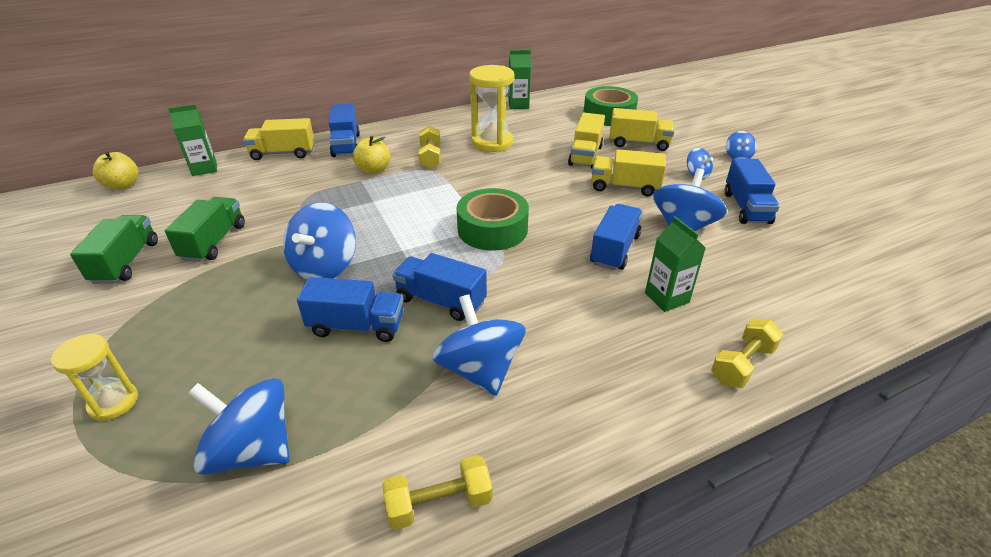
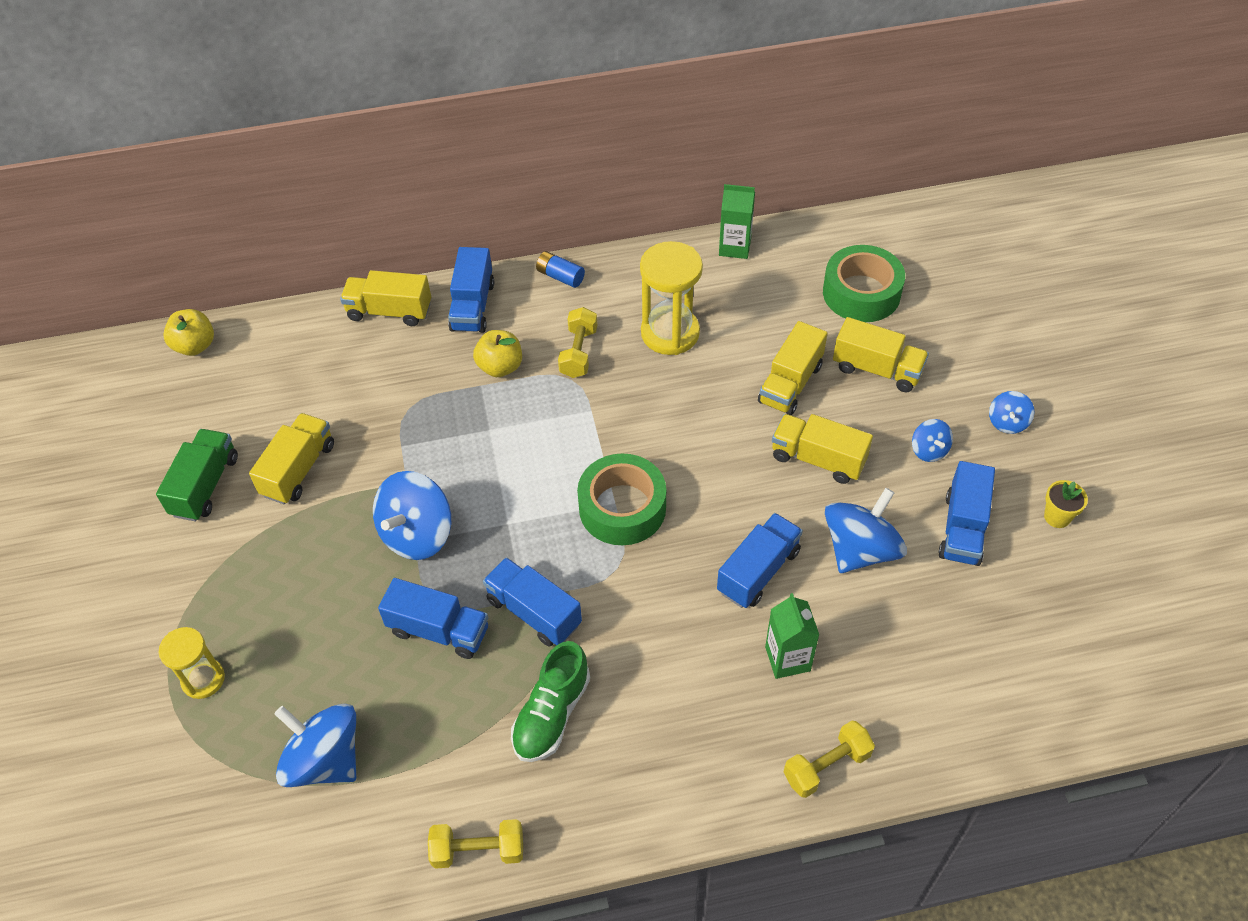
camera: 15 degrees right, 15 degrees up
(204, 168) = (290, 327): green carton -> none
(214, 242) = (298, 470): green truck -> yellow truck
(406, 127) = (560, 276): none -> blue battery
(480, 369) = (551, 714): blue spinning top -> green shoe
(803, 194) = (1057, 517): none -> yellow flower pot

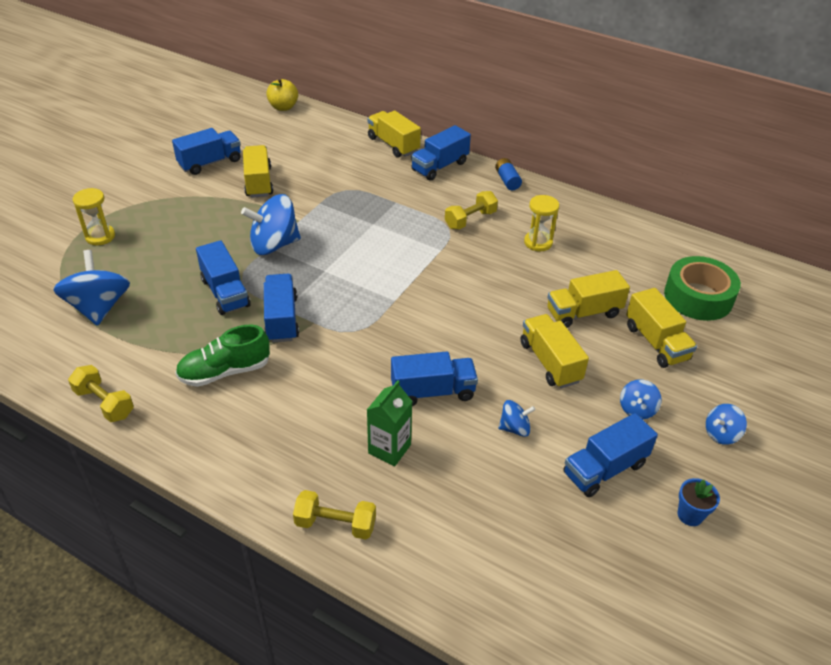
camera: 40 degrees right, 10 degrees down
(205, 486) = (210, 163): green truck -> blue truck
(298, 470) = (258, 182): yellow truck -> yellow truck turned 75 degrees counterclockwise
(500, 367) = (417, 200): yellow apple -> none
(622, 508) = (395, 305): green tape -> none
(670, 333) = (538, 242): yellow hourglass -> yellow hourglass, size x0.61
(734, 247) = (637, 226): green carton -> none
(860, 549) = (514, 428): blue spinning top -> blue spinning top, size x0.51
(1057, 517) = (690, 515): yellow flower pot -> blue flower pot

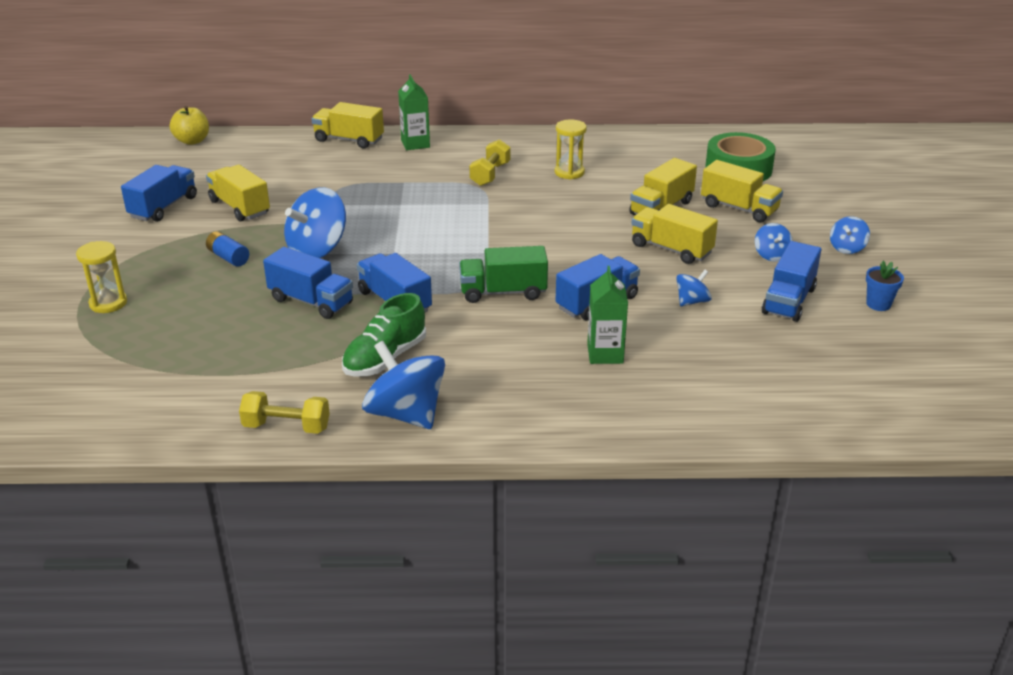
camera: 30 degrees left, 10 degrees down
(99, 307) = (183, 358): blue spinning top -> blue spinning top (406, 414)
(335, 524) = (618, 420): yellow dumbbell -> none
(369, 346) = (503, 292): none -> green truck
(440, 166) = (415, 144): blue truck -> green carton
(507, 180) = (491, 137): blue battery -> blue battery (228, 257)

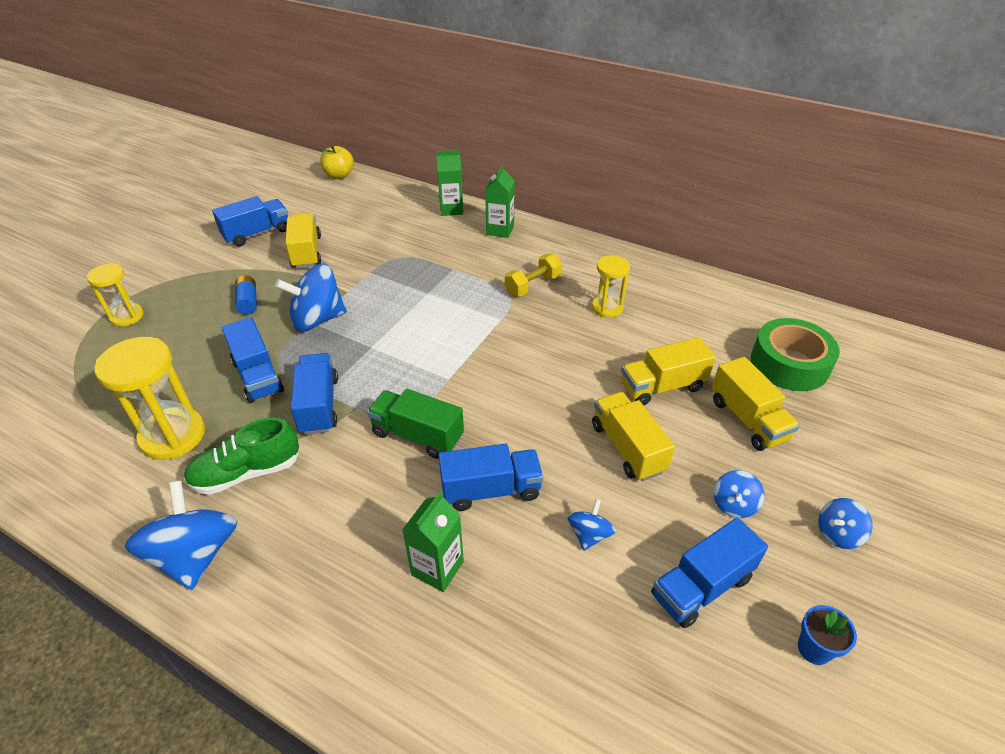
camera: 30 degrees right, 10 degrees up
(283, 361) = (173, 436): none -> yellow hourglass
(286, 427) = (98, 518): yellow dumbbell -> none
(349, 140) = (451, 209): yellow truck -> green carton
(692, 301) = (589, 534): blue spinning top -> blue spinning top turned 60 degrees counterclockwise

